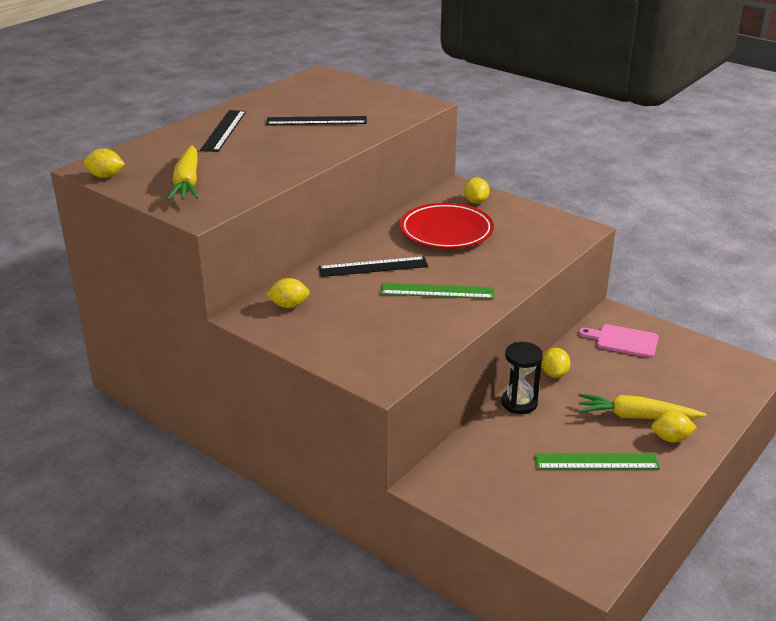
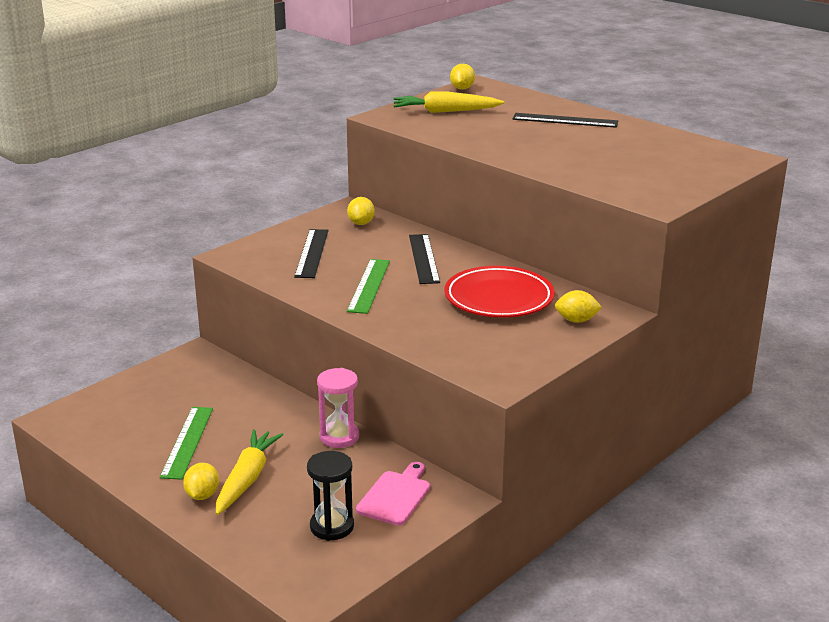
camera: 95 degrees right, 5 degrees down
(316, 121) = (594, 154): black ruler -> black ruler (312, 253)
(519, 403) = (294, 409): black hourglass -> black hourglass (332, 526)
(554, 374) = (339, 437): yellow lemon -> pink hourglass

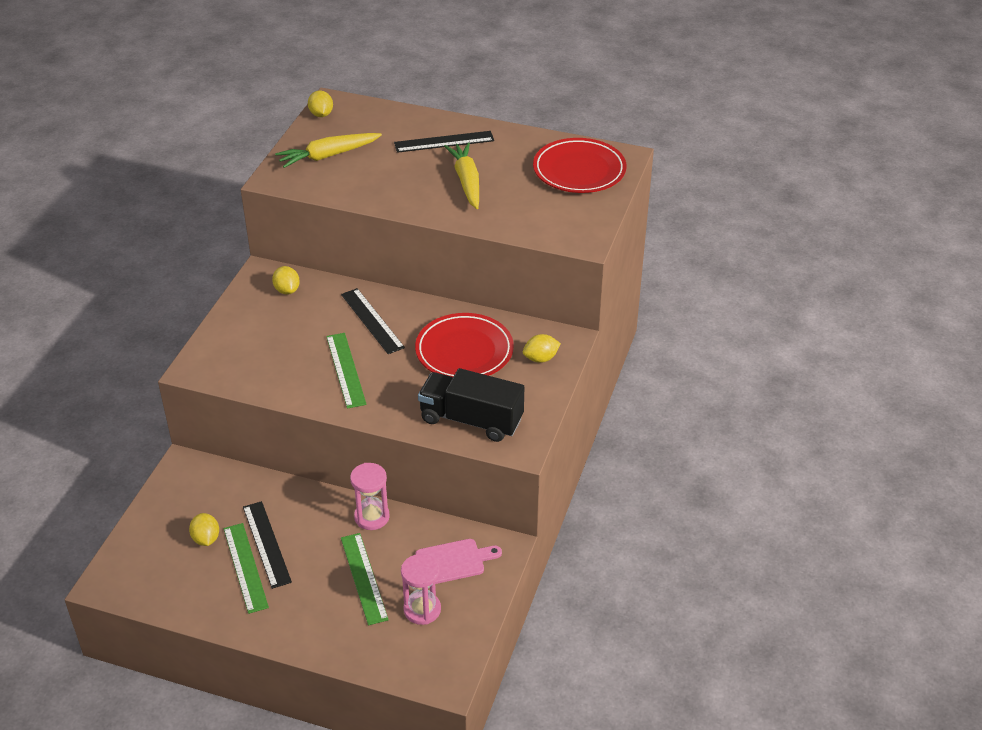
camera: 25 degrees left, 15 degrees up
(202, 495) = (297, 617): yellow lemon -> yellow lemon (206, 539)
(247, 478) = (323, 587): yellow carrot -> yellow carrot (466, 181)
(293, 483) = (364, 578): none -> green ruler
(312, 253) = (268, 343): black ruler -> black ruler (266, 544)
(332, 526) = (422, 609): black hourglass -> pink hourglass
(395, 496) = (453, 561): pink cutting board -> pink cutting board turned 75 degrees clockwise
(465, 348) = (471, 420): none -> black truck
(691, 158) = (579, 170): none -> red plate

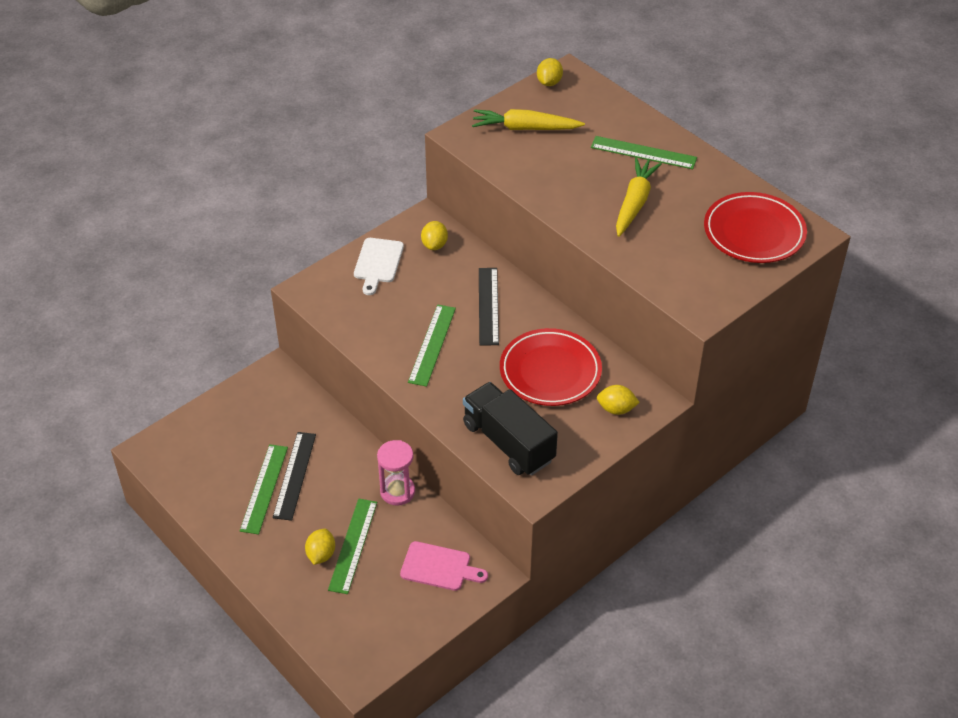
camera: 30 degrees right, 5 degrees up
(206, 539) = (250, 447): yellow lemon -> yellow lemon (321, 554)
(246, 323) = (378, 263): none -> white cutting board
(422, 609) = (382, 599): pink hourglass -> none
(444, 142) = (643, 152): black ruler -> green ruler

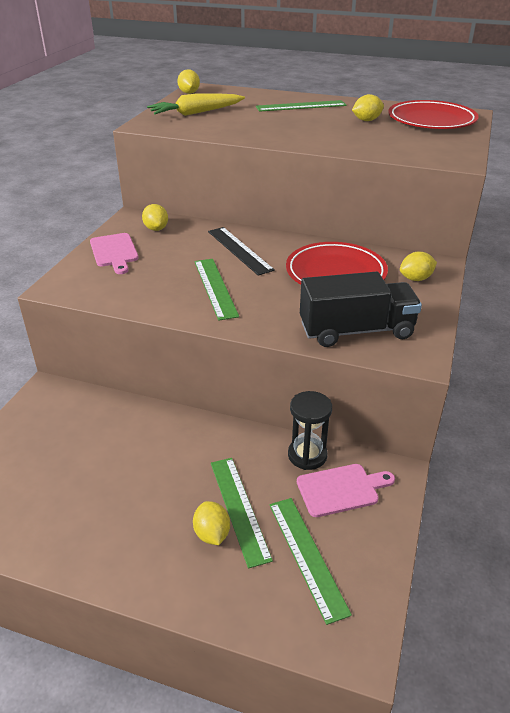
camera: 30 degrees left, 10 degrees down
(264, 488) = (101, 496): green ruler -> green ruler (307, 556)
(294, 475) = (127, 470): black ruler -> none
(378, 263) = (114, 252): white cutting board -> pink cutting board
(397, 491) = (244, 441): pink hourglass -> none
(437, 527) = (307, 455): none -> black hourglass
(508, 442) = (356, 331): black truck -> black truck turned 150 degrees clockwise
(634, 203) = (328, 126): yellow carrot -> none
(685, 206) = (366, 120): none -> yellow lemon

